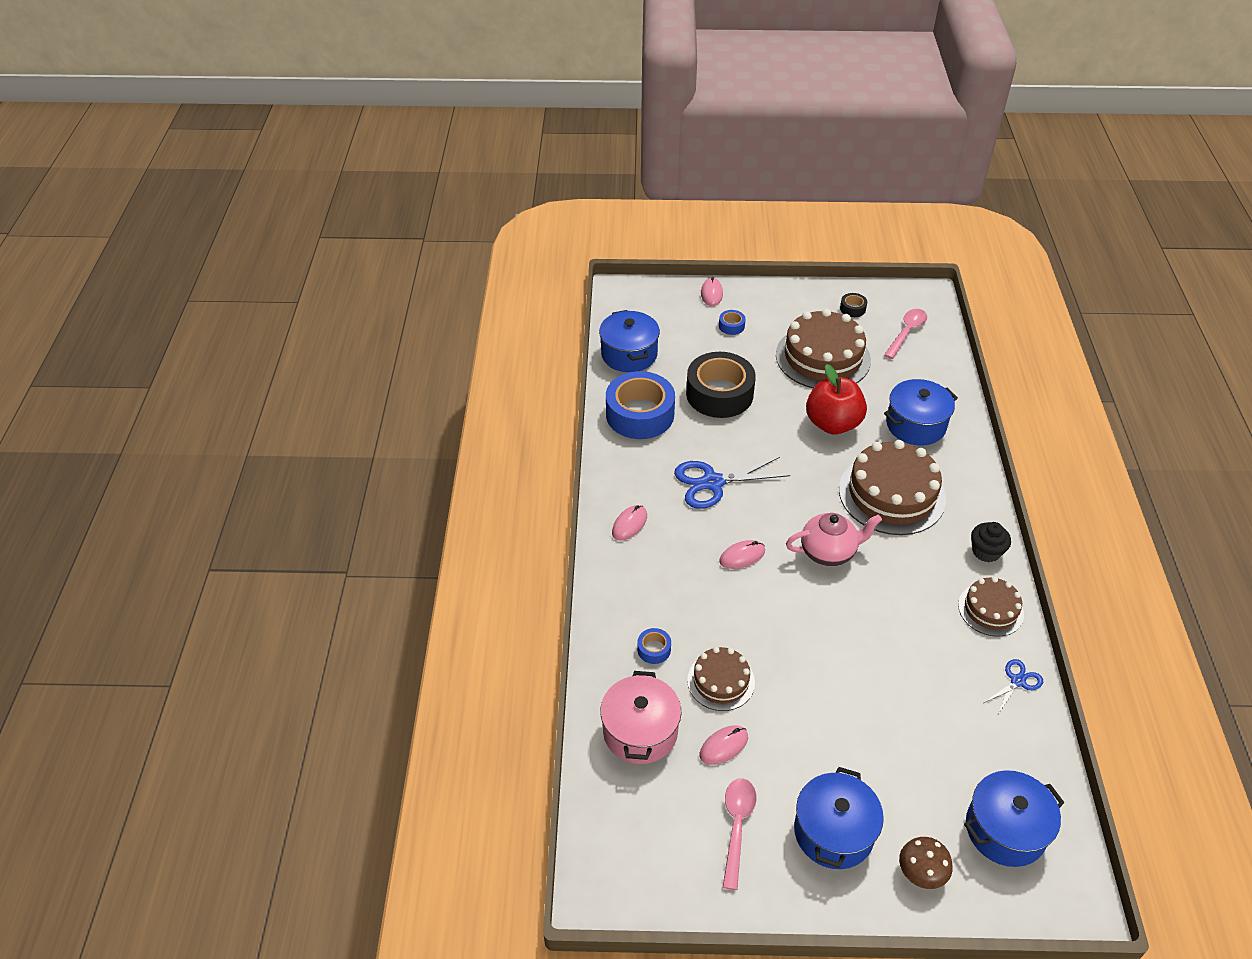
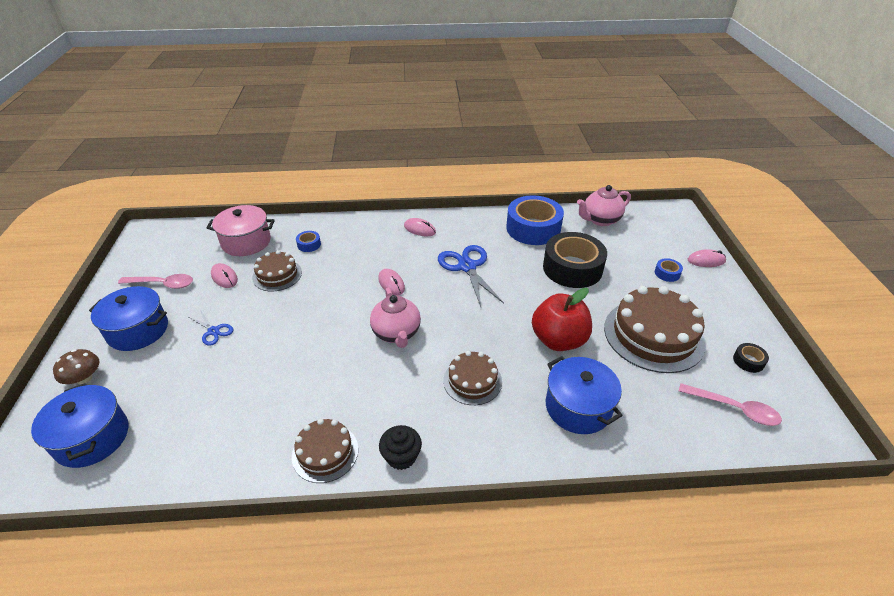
camera: 85 degrees right, 5 degrees down
(629, 354) = (600, 220): blue pot -> pink teapot
(891, 494) = (472, 381): brown cake -> brown cake, size x0.56
(1018, 681) = (236, 467): blue scissors -> blue scissors (213, 331)

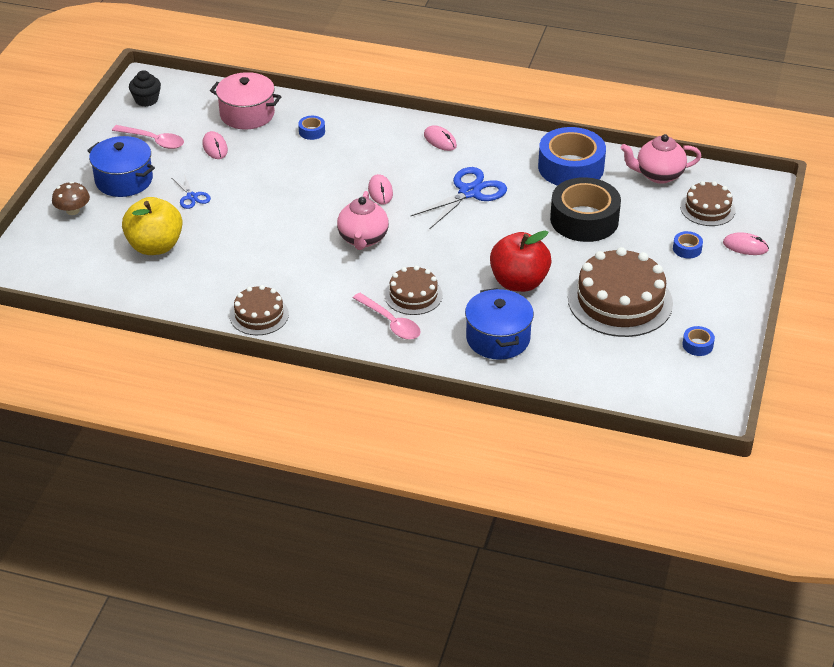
camera: 20 degrees right, 0 degrees up
(92, 438) = (75, 258): blue pot -> none
(185, 397) = (155, 246): none -> yellow apple
(277, 275) = (268, 156): brown cake -> brown cake (707, 208)
(401, 456) = (321, 333): black cupcake -> black cupcake (146, 100)
(467, 267) = (469, 192): blue scissors -> blue scissors turned 45 degrees clockwise
(734, 409) = (645, 376): pink spoon -> pink spoon (391, 323)
(748, 361) = (697, 345): black tape -> blue tape

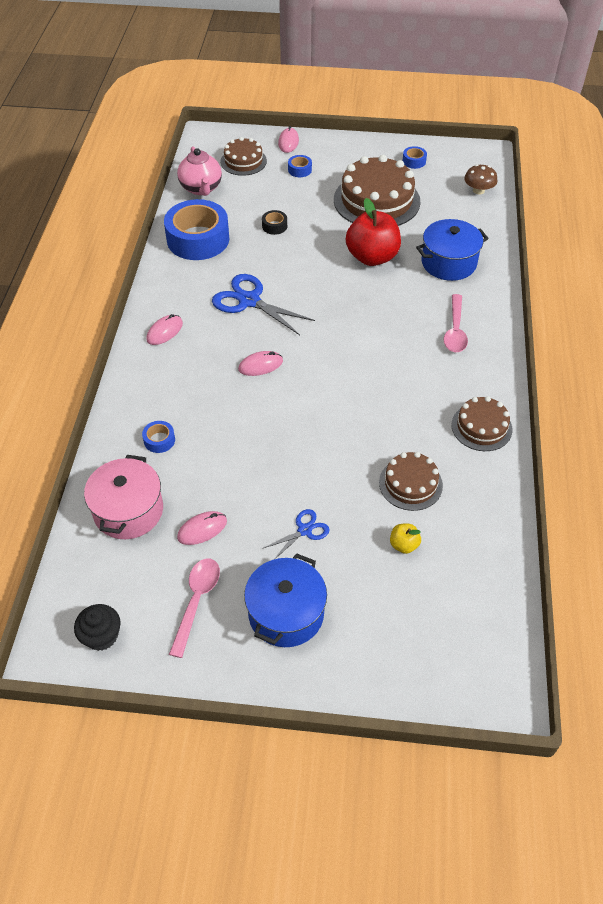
camera: 100 degrees left, 10 degrees up
(73, 210) = (361, 656): brown mushroom -> brown mushroom (478, 190)
(155, 246) = (404, 545): yellow apple -> yellow apple, size x0.44
(363, 239) = (341, 367): pink teapot -> none
(391, 323) = (455, 330): pink spoon -> pink spoon turned 150 degrees clockwise
(413, 295) = (412, 320): brown cake -> brown cake (410, 484)
(584, 220) = (274, 226): black tape -> black tape, size x0.41

